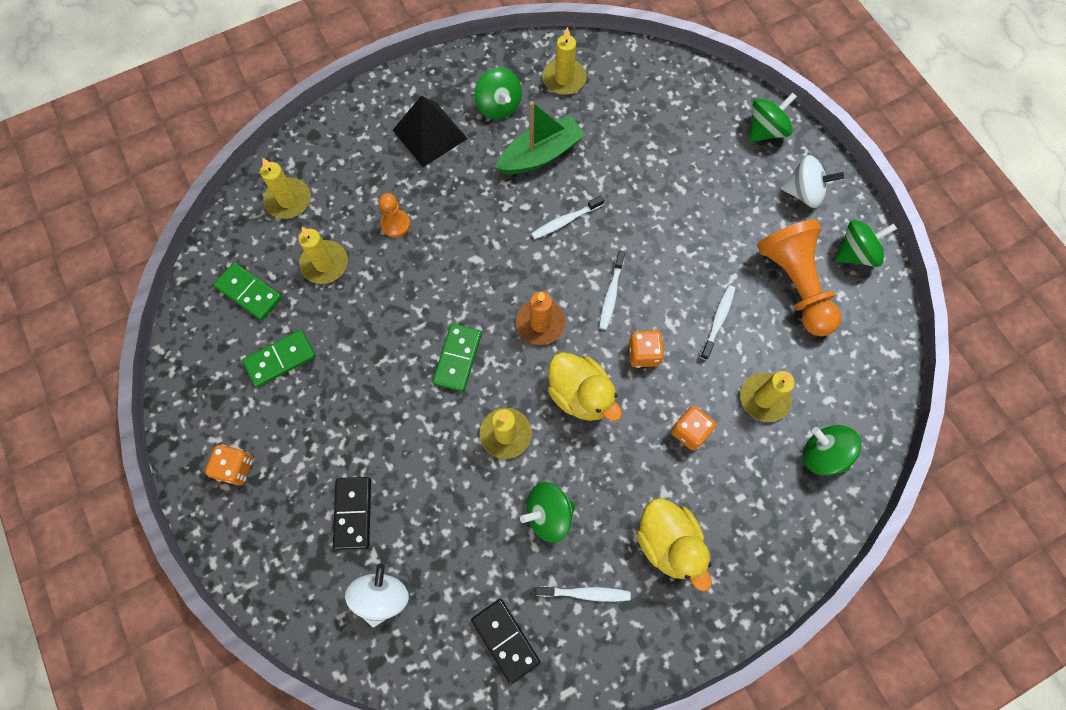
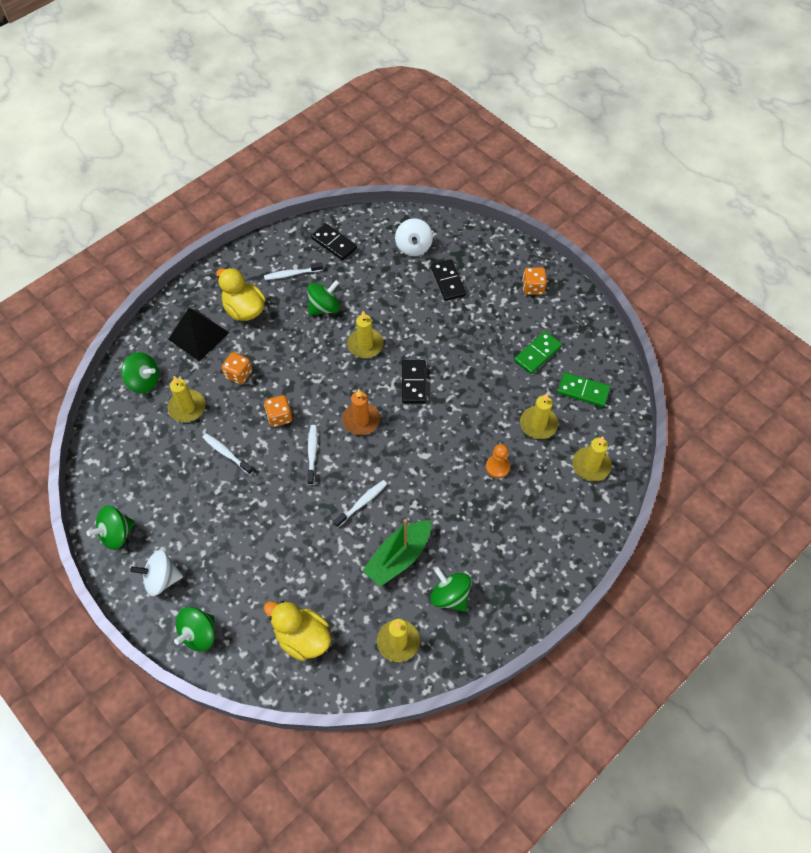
camera: 165 degrees right, 10 degrees down
(430, 134) = (501, 552): black pyramid -> black pyramid (198, 336)
(458, 358) = (413, 383): green domino -> black domino
(580, 395) = (320, 379): yellow duck -> yellow duck (302, 637)
(718, 321) = (226, 453): white toothbrush -> white toothbrush turned 120 degrees clockwise
(795, 284) = (167, 496): orange pawn -> none

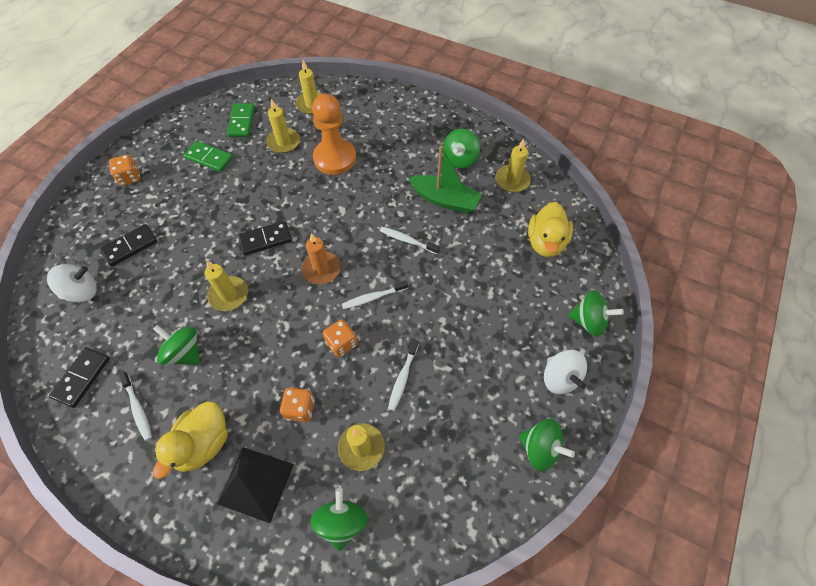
camera: 110 degrees left, 0 degrees up
(497, 467) = (335, 158): orange pawn -> orange pawn, size x2.01

